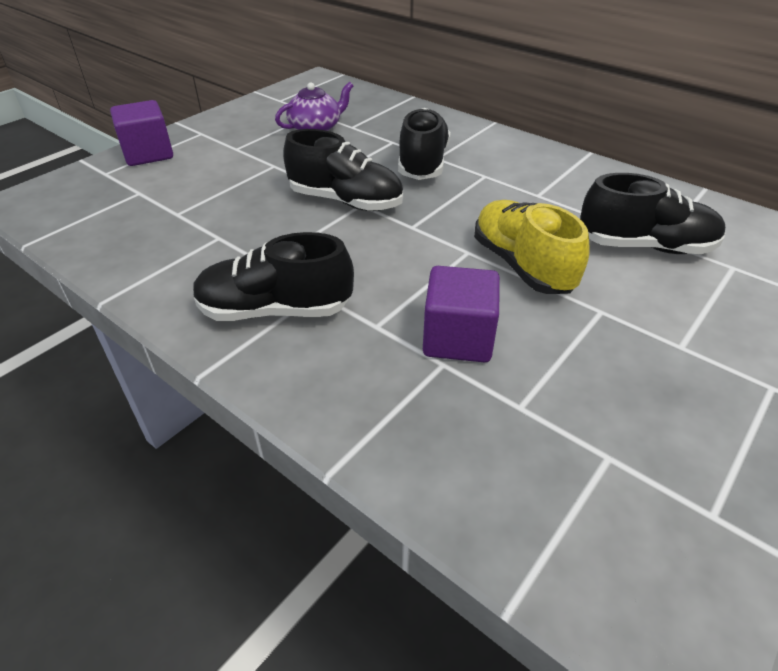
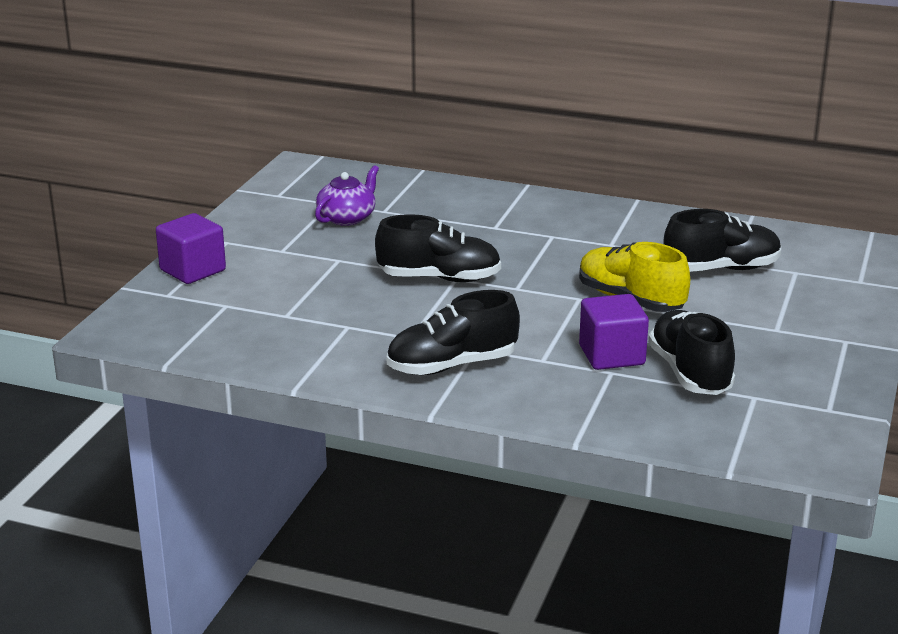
camera: 20 degrees left, 15 degrees down
(423, 163) = (486, 234): black shoe -> black shoe (690, 373)

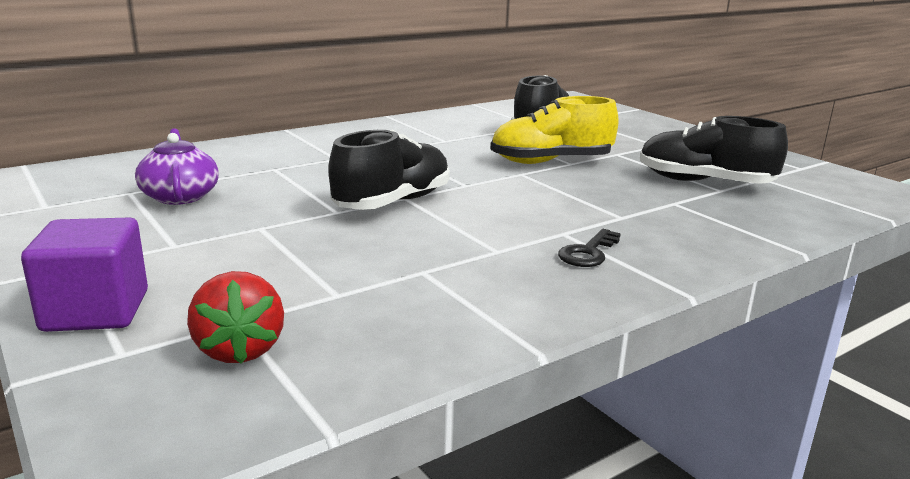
camera: 55 degrees left, 5 degrees down
(202, 317) = (239, 349): none -> red strawberry
(452, 365) = (588, 253): black shoe -> black key
(611, 355) = (643, 194): purple cube -> none

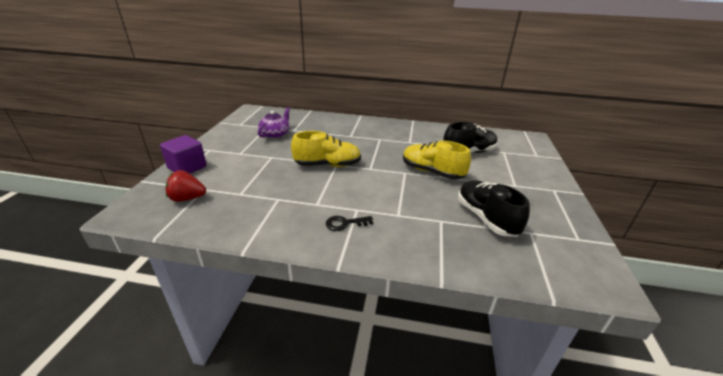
camera: 45 degrees right, 10 degrees up
(239, 349) = (187, 198): red strawberry -> red strawberry turned 60 degrees clockwise
(393, 202) = (327, 165): black shoe -> yellow shoe

